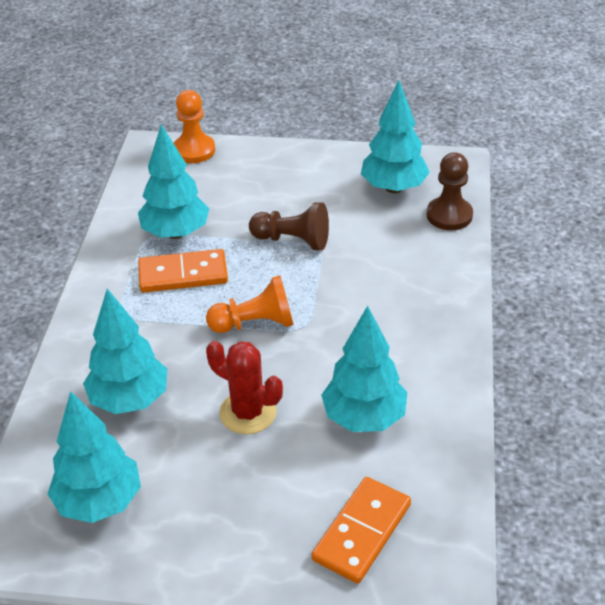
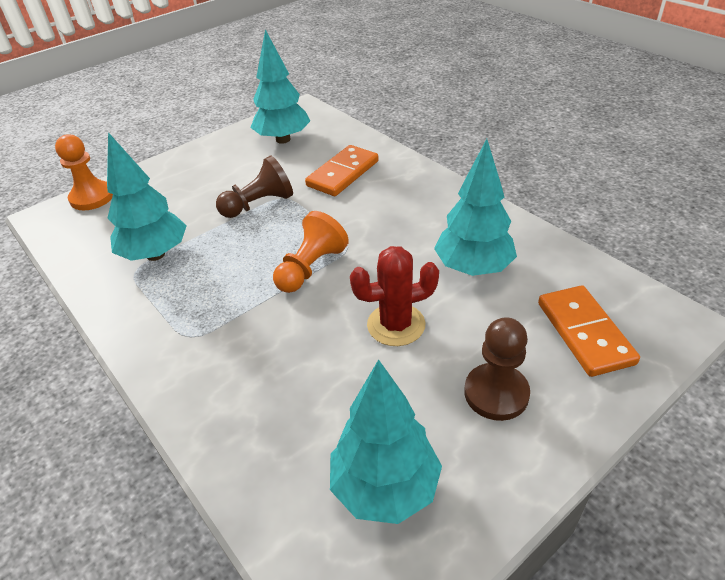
camera: 45 degrees left, 0 degrees up
(129, 400) = (291, 390): turquoise tree -> none
(183, 274) = (204, 276): orange domino -> orange domino (343, 173)
(449, 215) = (341, 134): brown pawn -> brown pawn (496, 393)

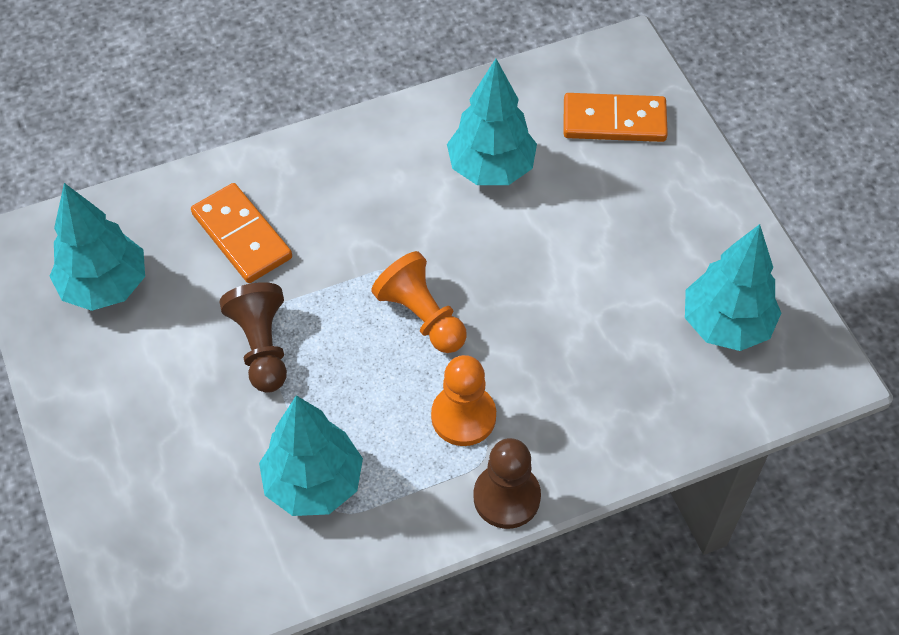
camera: 75 degrees left, 15 degrees up
(92, 197) = (121, 566): orange pawn -> orange pawn (463, 416)
(396, 325) = (545, 261): red cactus -> none
(496, 393) = (658, 213): brown pawn -> brown pawn (506, 497)

